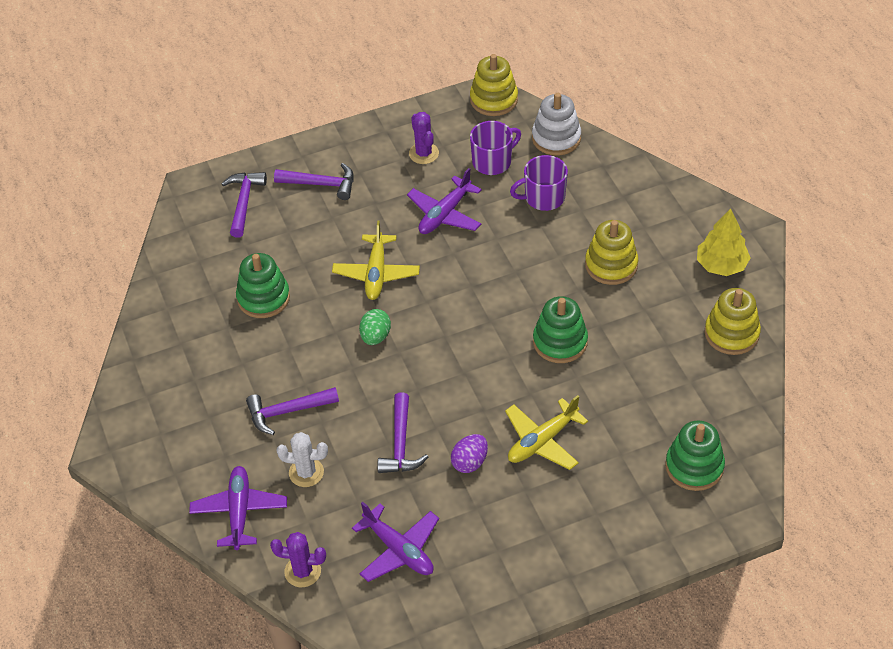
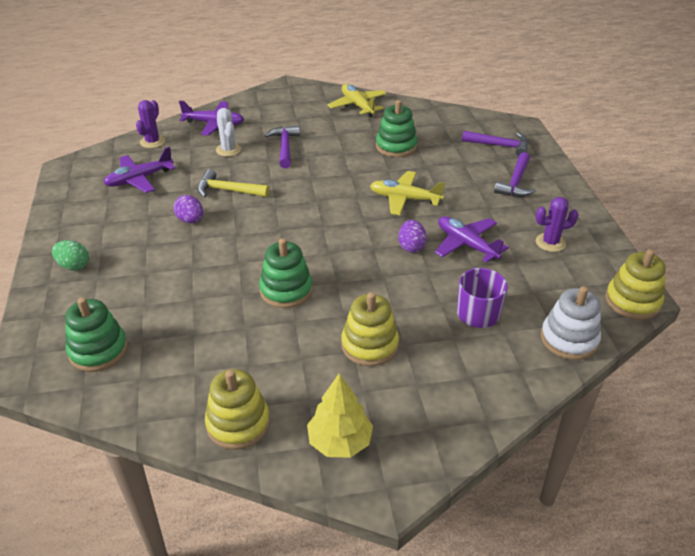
camera: 100 degrees right, 10 degrees down
(306, 472) = (228, 150): white cactus -> white cactus turned 45 degrees counterclockwise
(375, 336) = (337, 191): green egg -> green egg (74, 266)
(400, 444) = (228, 190): purple hammer -> yellow hammer
(461, 256) = (411, 247): none -> purple egg
(492, 161) = (535, 285): purple mug -> none
(542, 441) = (186, 261): yellow plane -> yellow plane (357, 106)

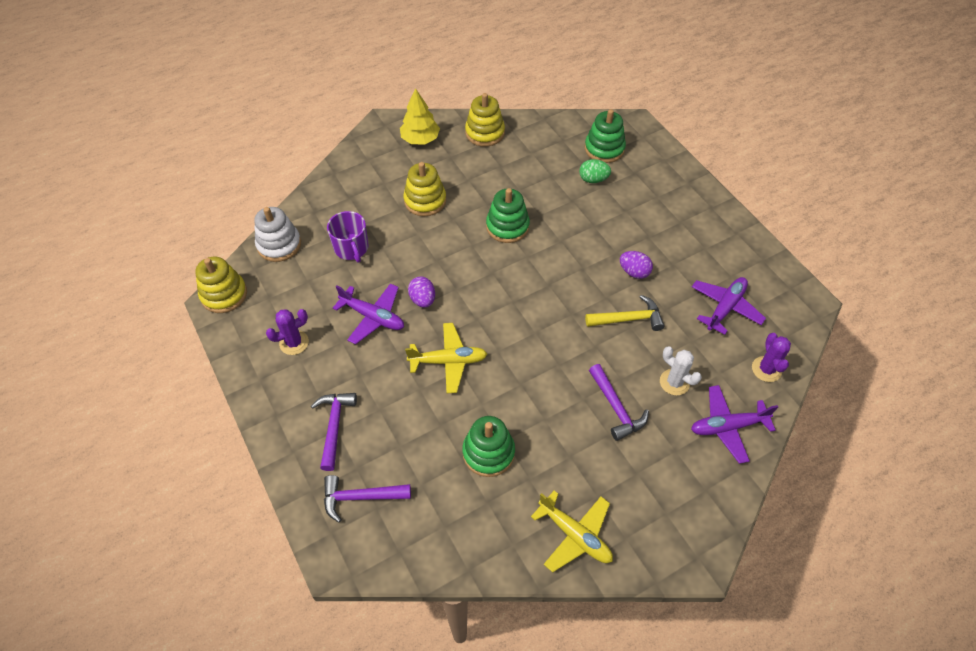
camera: 160 degrees right, 15 degrees up
(74, 266) = (685, 201): green egg -> green egg (593, 179)

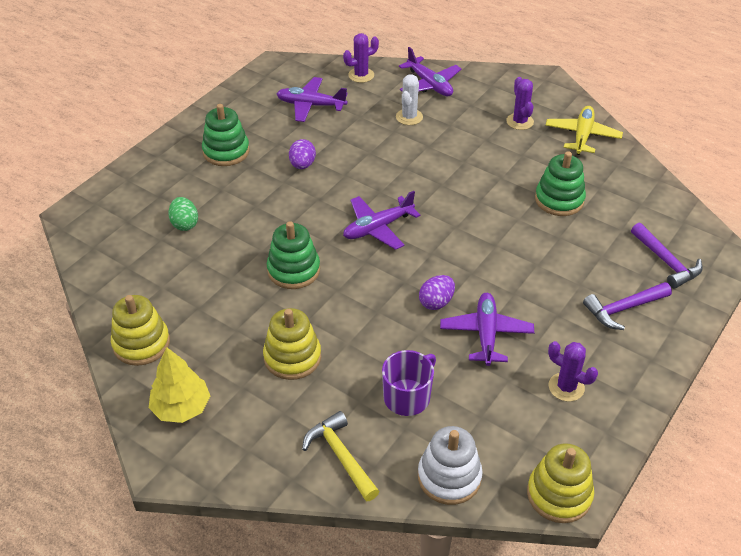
camera: 115 degrees left, 10 degrees down
(448, 361) = (493, 256): yellow plane -> none
(526, 295) = (378, 228): none -> purple plane
(604, 149) = (128, 228): green stacking toy -> green stacking toy (226, 151)
(616, 408) = (458, 141): purple hammer -> none
(626, 483) = (519, 121): none -> purple cactus
(628, 319) = (361, 156): yellow hammer -> yellow hammer (341, 456)

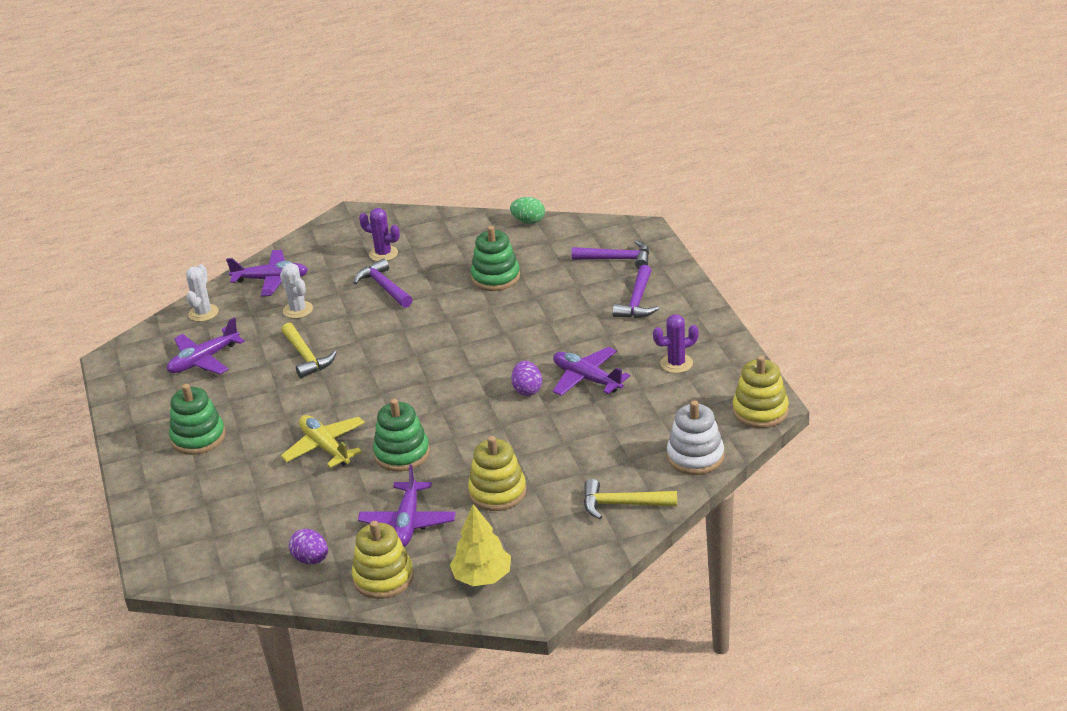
camera: 50 degrees left, 10 degrees down
(185, 224) = (264, 499): green egg -> green egg (528, 221)
(302, 165) = (278, 397): purple egg -> purple egg (311, 559)
(360, 152) = (306, 357): none -> yellow hammer
(361, 75) = (203, 313): purple cactus -> white cactus
(378, 228) = (410, 385): purple plane -> purple plane (408, 522)
(407, 397) = (603, 446): purple mug -> none
(481, 145) = (384, 287): none -> purple hammer
(582, 136) = (441, 231): yellow plane -> yellow plane (325, 447)

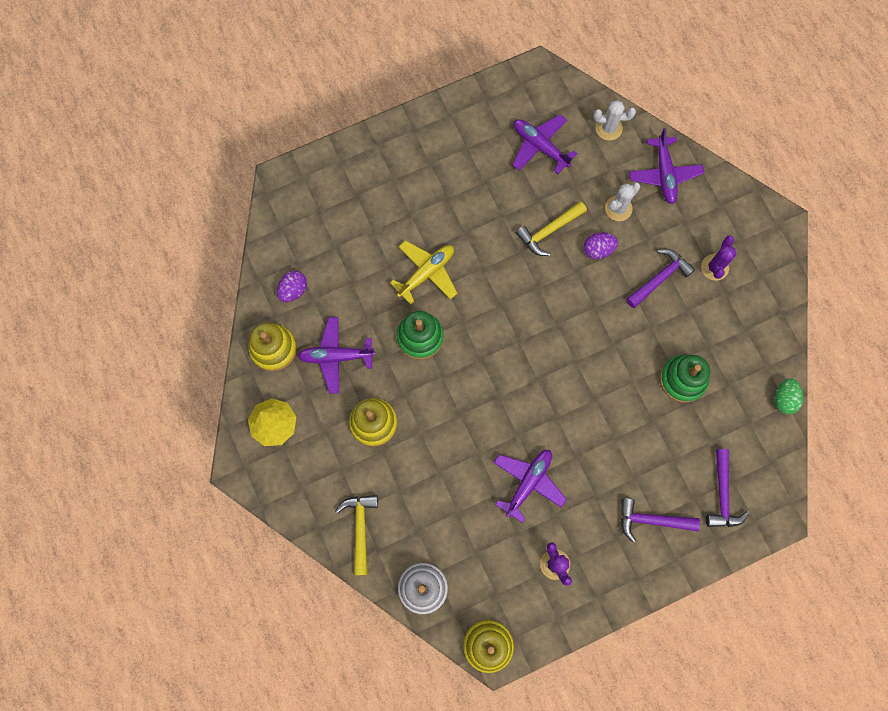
camera: 80 degrees right, 40 degrees up
(198, 437) = (436, 169): green stacking toy -> none
(527, 390) = (510, 431): purple egg -> purple egg (598, 250)

